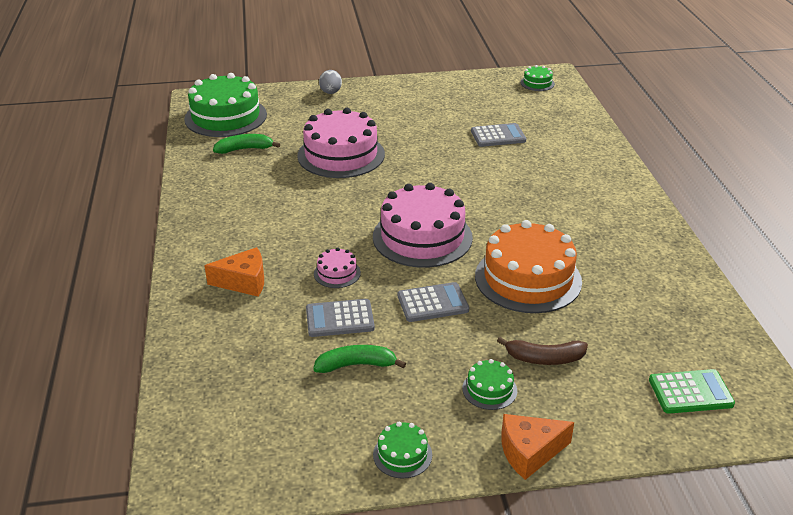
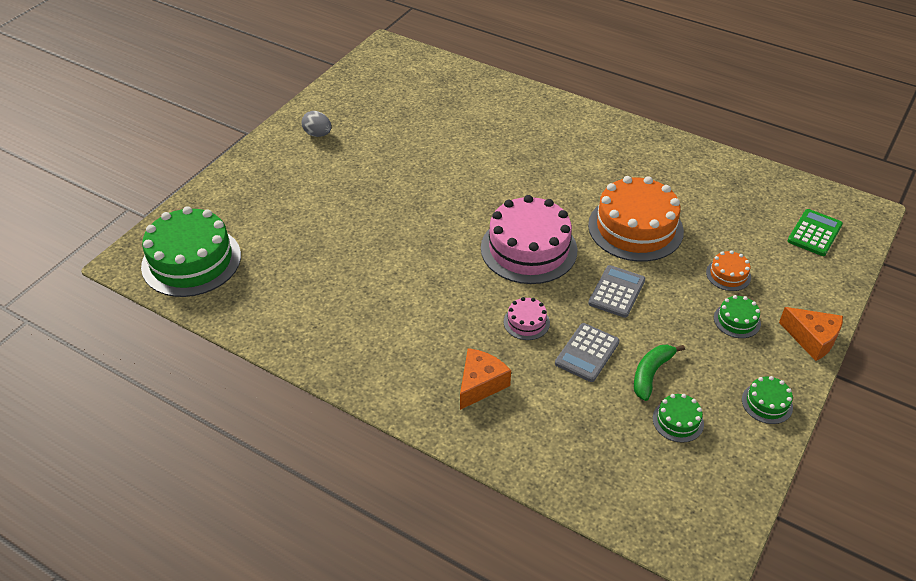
camera: 50 degrees left, 10 degrees up
(245, 149) = (269, 278): green banana -> none
(330, 92) = (242, 174): grey egg -> grey egg (318, 134)
(341, 155) = (356, 225): pink cake -> none
(498, 136) = (437, 128): grey calculator -> none
(529, 452) = (812, 339): orange cheese -> orange cheese turned 75 degrees counterclockwise
(537, 83) = (387, 62): green cake -> green cake (678, 421)
(544, 358) = (728, 275): brown banana -> orange cake

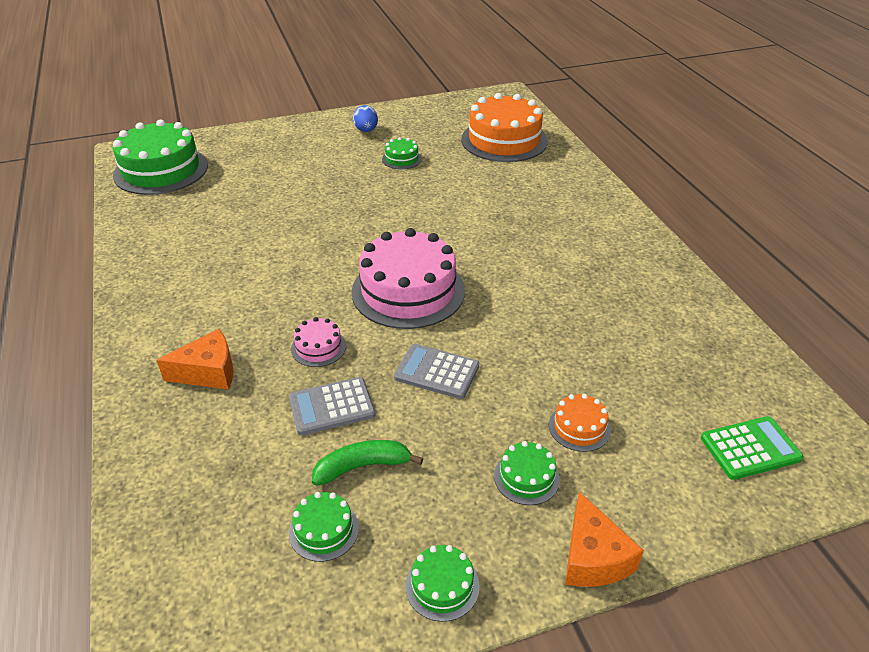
camera: 40 degrees right, 5 degrees down
(318, 134) = (366, 130): grey egg -> blue egg
(382, 146) = (401, 159): none -> green cake
(616, 292) = (436, 372): grey calculator -> grey calculator turned 135 degrees counterclockwise
(635, 228) = (536, 328): orange cake -> orange cake (504, 140)

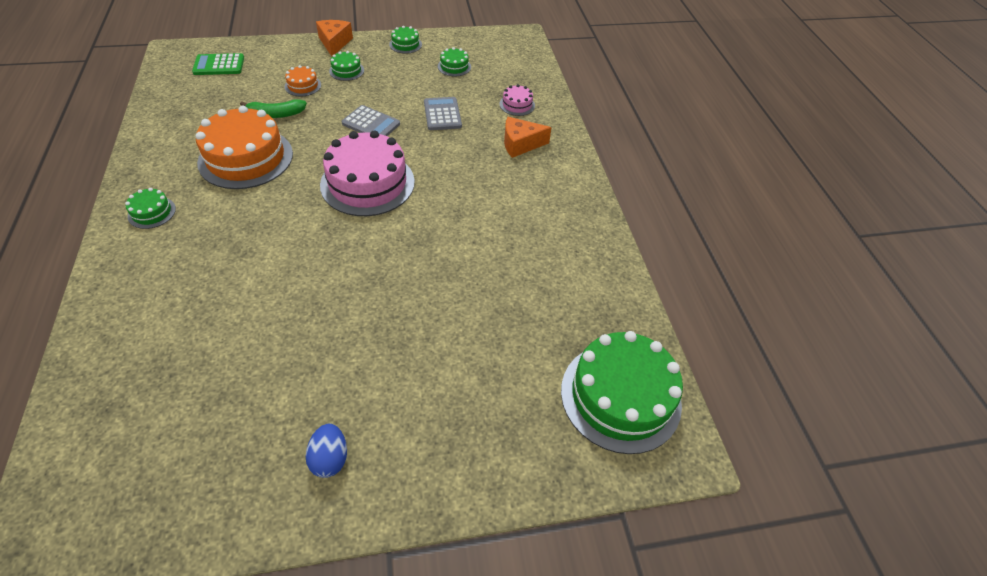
camera: 175 degrees left, 10 degrees up
(318, 347) = (446, 149): pink cake -> pink cake (517, 105)
(332, 407) = (442, 114): grey calculator -> grey calculator turned 90 degrees counterclockwise
(362, 466) = (430, 86): green banana -> green banana (276, 114)
(401, 159) = (304, 372): green cake -> green cake (152, 212)
(504, 140) = (141, 396): orange cake -> orange cake (246, 158)

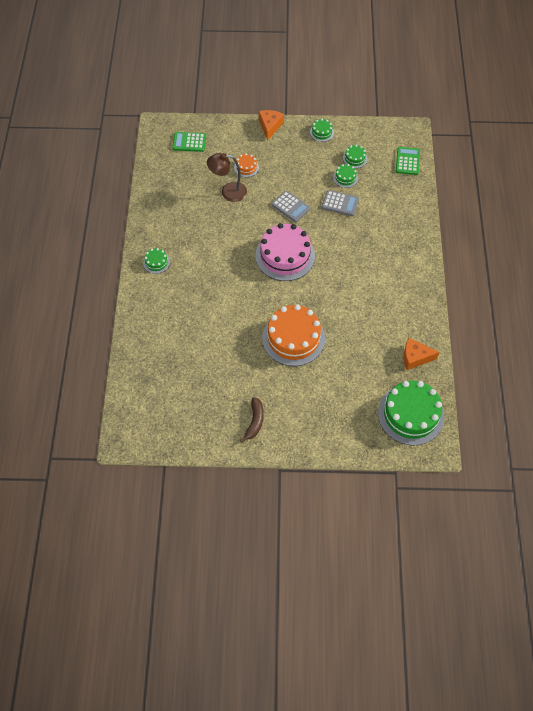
camera: 15 degrees right, 10 degrees up
(246, 158) = (209, 227): orange cake -> orange cake (293, 338)
(276, 114) = (228, 192): green banana -> brown lamp
(330, 458) = (254, 421): blue egg -> brown banana
(346, 70) = (277, 155): green cake -> green cake (345, 178)
(442, 114) = (340, 203): grey calculator -> grey calculator turned 105 degrees clockwise
(517, 105) = (394, 200): pink cake -> none
(520, 144) = (390, 235): orange cheese -> orange cheese (415, 357)
(524, 65) = (407, 161): none -> green calculator

